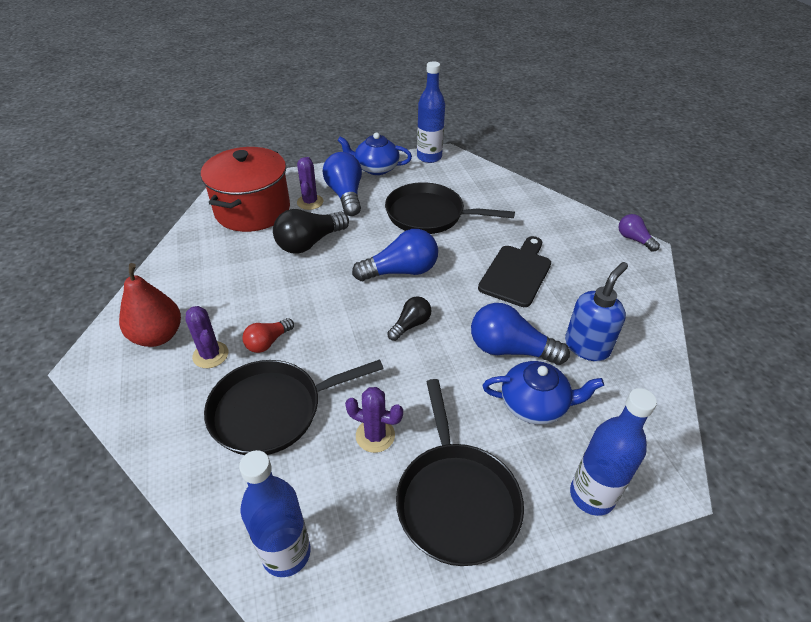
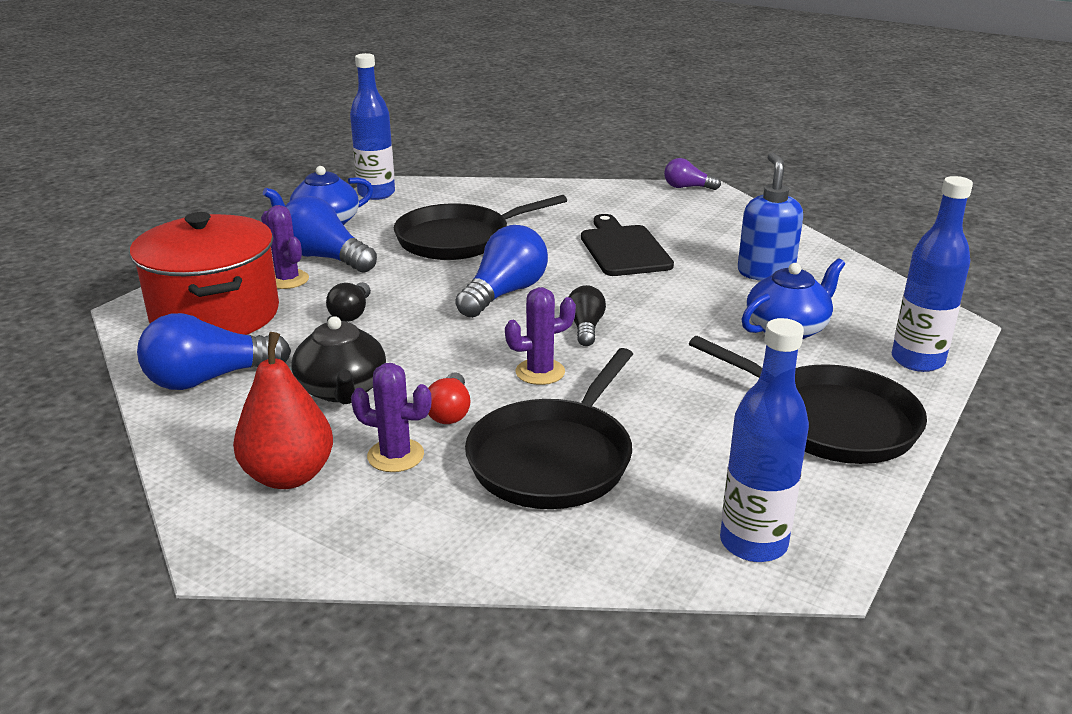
camera: 40 degrees left, 15 degrees down
(242, 294) = (342, 390): none -> black teapot
(309, 243) = (351, 313): black light bulb -> black light bulb, size x0.57
(375, 435) = (690, 419): purple cactus -> purple cactus (540, 372)
(510, 349) = (707, 303): blue light bulb -> blue light bulb (209, 379)

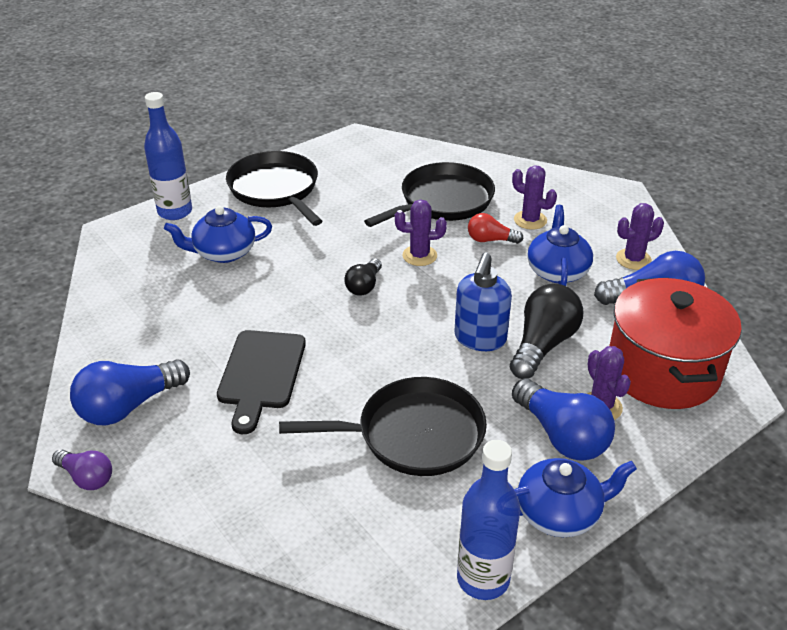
camera: 160 degrees left, 10 degrees up
(226, 427) = (633, 259): none -> purple cactus
(289, 476) = (592, 221): red pear -> none
(342, 390) = (557, 271): black teapot -> blue teapot
(351, 313) = (543, 345): black light bulb -> black light bulb, size x1.75
(450, 412) = (490, 240): red light bulb -> red light bulb turned 105 degrees counterclockwise
(504, 293) = (406, 338): blue light bulb -> blue light bulb (128, 406)
(753, 543) = (375, 149): blue bottle -> none
(765, 272) = (172, 311): blue soap dispenser -> blue soap dispenser (480, 339)

